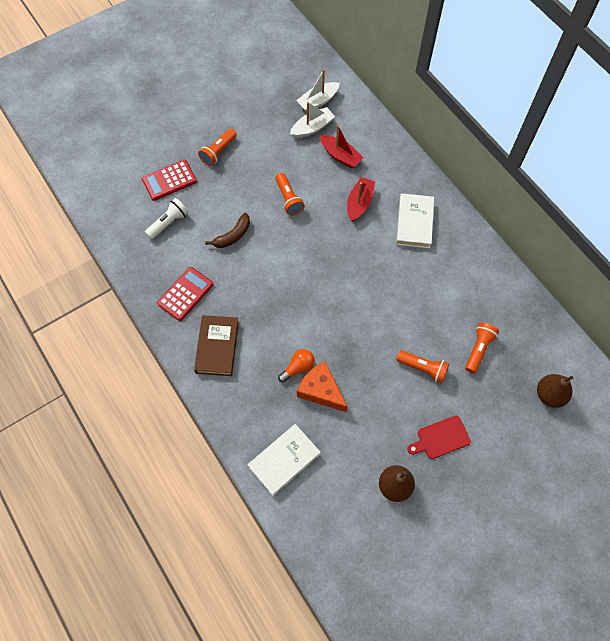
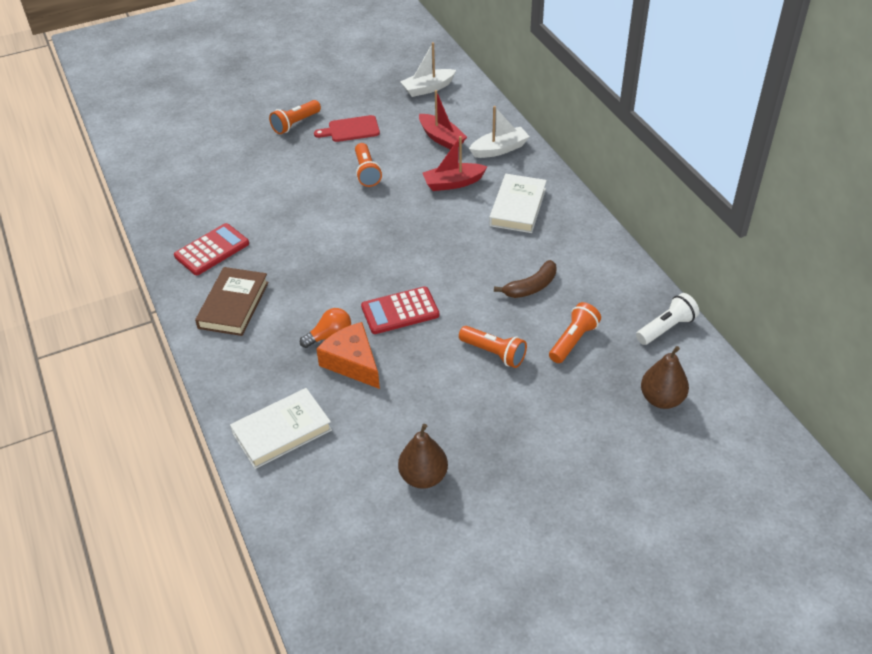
camera: 10 degrees right, 20 degrees down
(168, 223) = (215, 182): white flashlight -> white flashlight (666, 328)
(169, 180) = (229, 144): red calculator -> red calculator (400, 311)
(233, 235) = (288, 200): brown banana -> brown banana (531, 287)
(312, 128) = (414, 111): white boat -> white boat (499, 149)
(359, 203) = (453, 183): red boat -> red boat turned 135 degrees counterclockwise
(441, 438) = (500, 430): red cutting board -> red cutting board (351, 129)

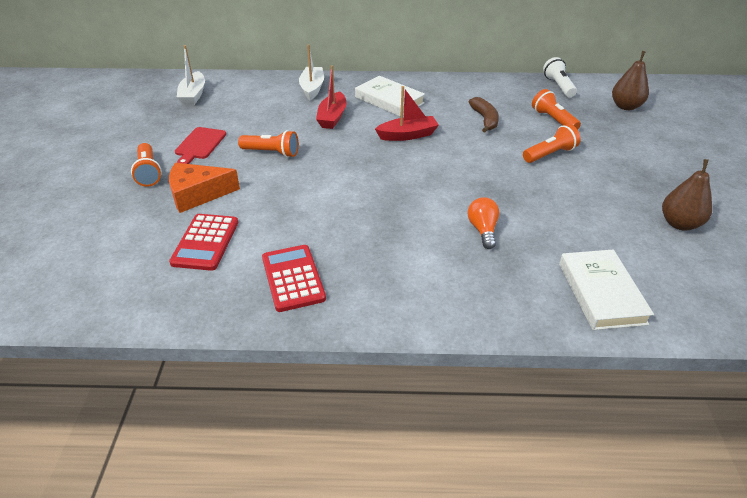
camera: 65 degrees left, 5 degrees down
(233, 305) = (396, 283): brown book -> none
(352, 362) = (525, 226): orange cheese -> orange cheese (198, 194)
(400, 311) = (473, 184): red calculator -> red calculator (205, 242)
(441, 138) = (268, 107): red boat -> red boat (408, 135)

